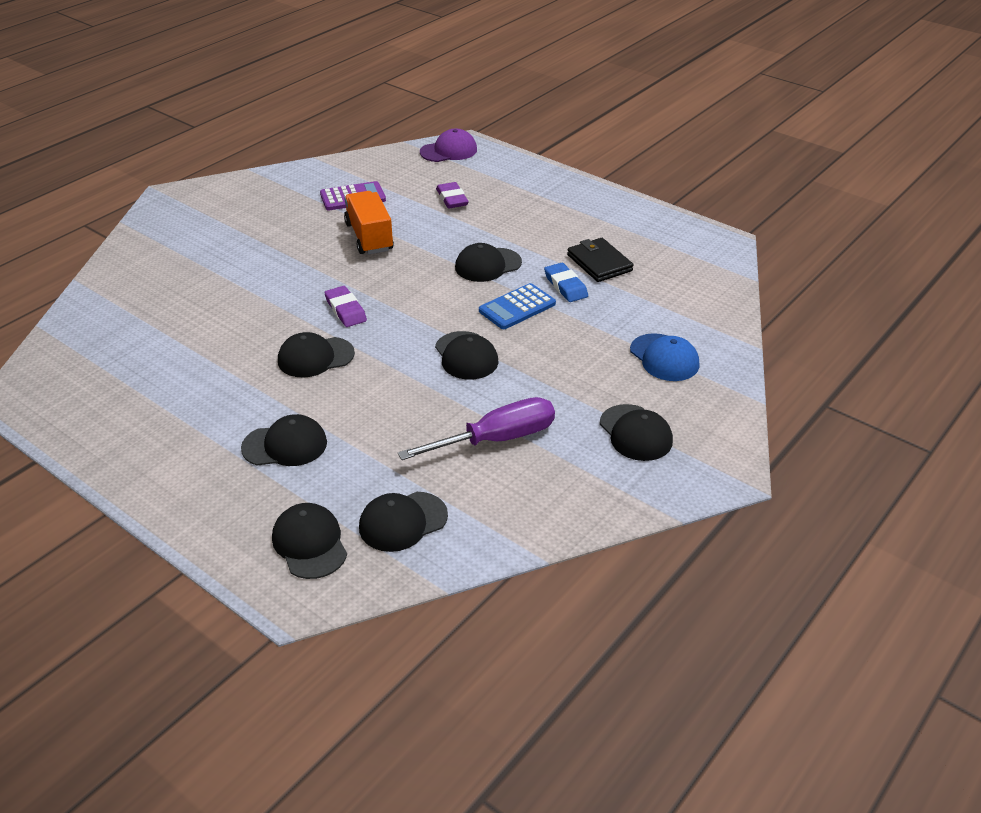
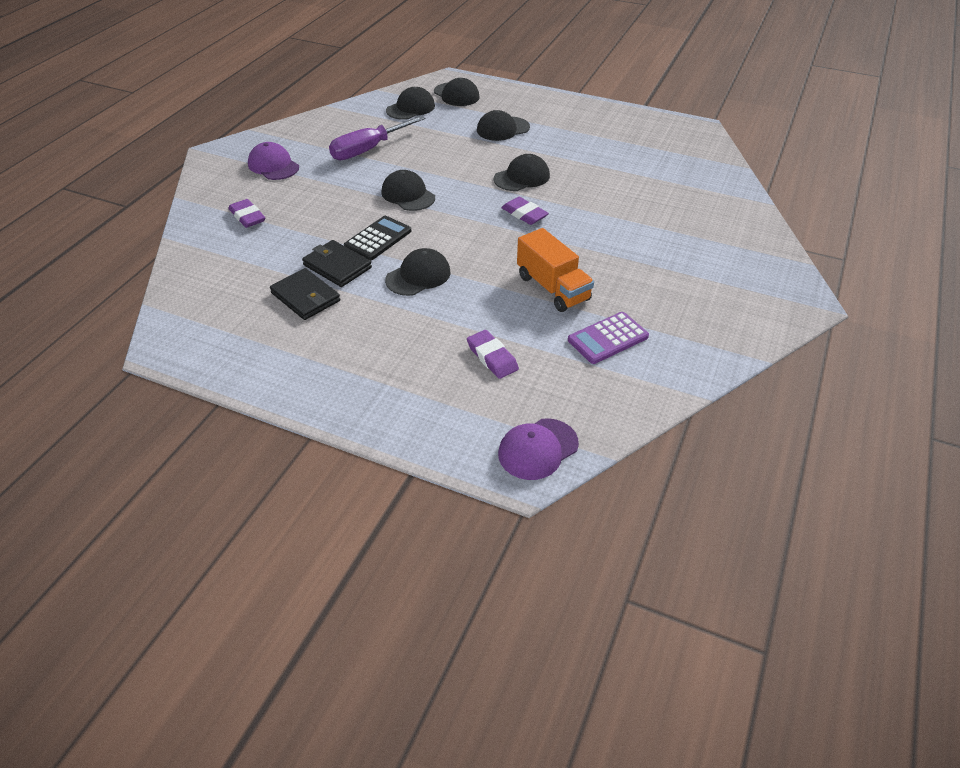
camera: 165 degrees right, 5 degrees up
(517, 307) = (378, 239): blue calculator -> black calculator
(565, 286) = (337, 266): blue eraser -> black wallet
(635, 433) = (273, 166): black cap -> purple cap
(664, 358) = (247, 216): blue cap -> purple eraser

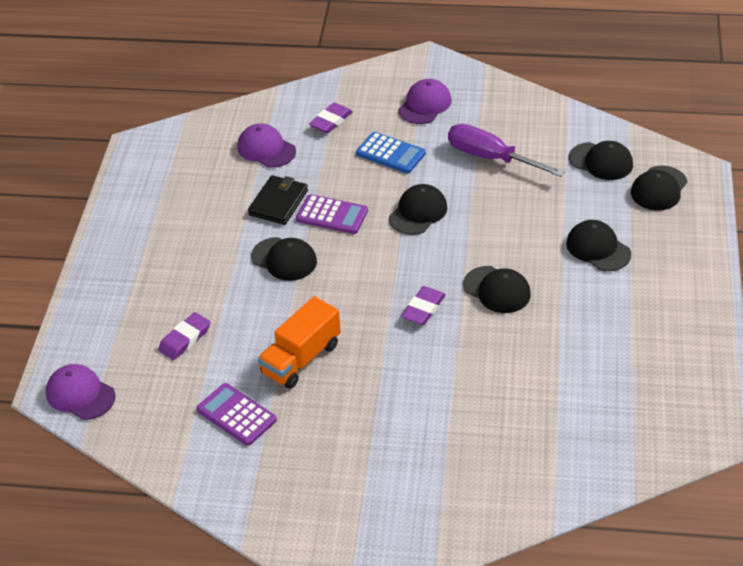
camera: 75 degrees right, 0 degrees up
(252, 261) = (266, 149): none -> purple cap
(305, 297) = (227, 198): black wallet -> none
(321, 194) = (390, 153): none -> blue calculator
(378, 239) = (332, 215): black calculator -> purple calculator

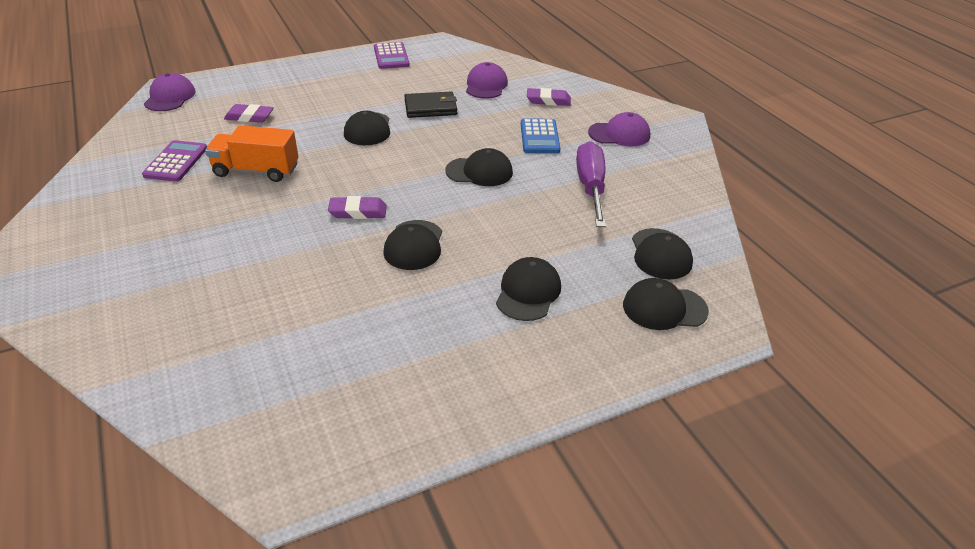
camera: 55 degrees right, 5 degrees down
(332, 215) = (438, 134): purple calculator -> purple calculator (391, 56)

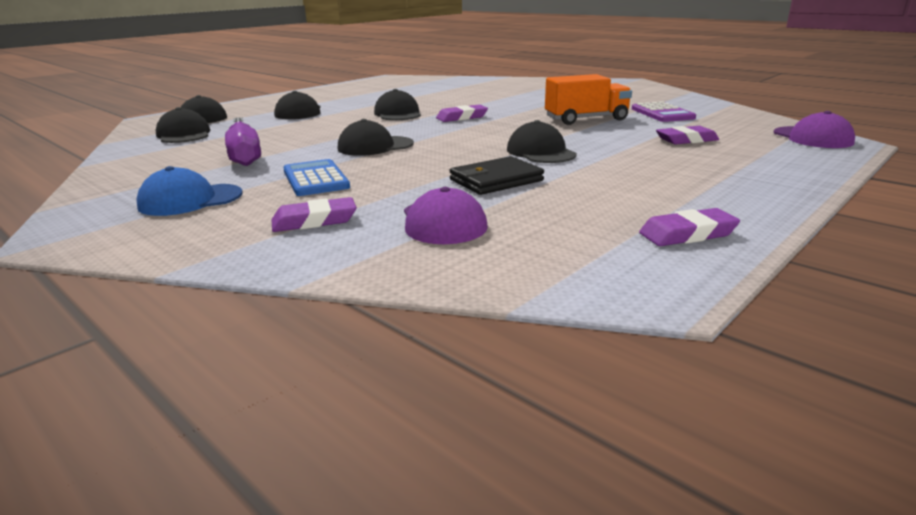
camera: 160 degrees right, 15 degrees down
(391, 56) = (687, 234): purple calculator -> purple eraser
(619, 134) = (190, 200): purple cap -> blue cap

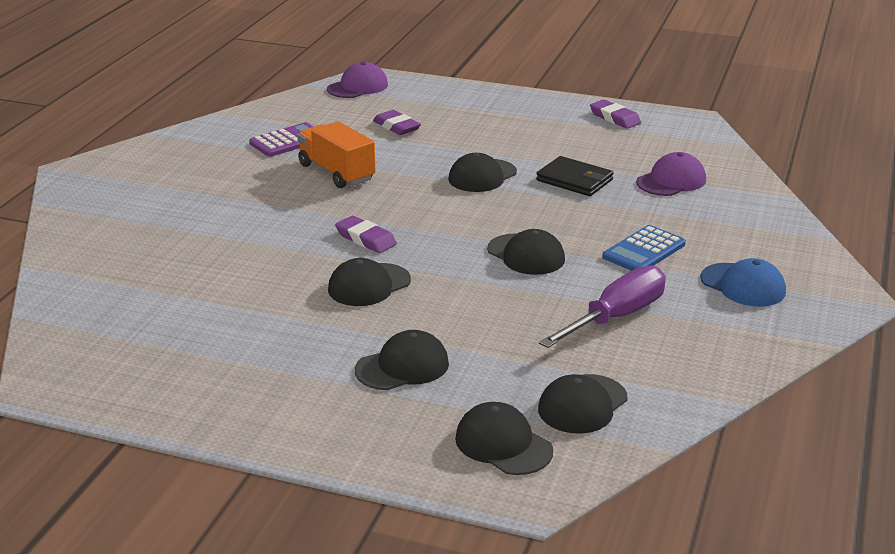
camera: 115 degrees left, 5 degrees up
(314, 221) = (718, 221): purple eraser -> none

